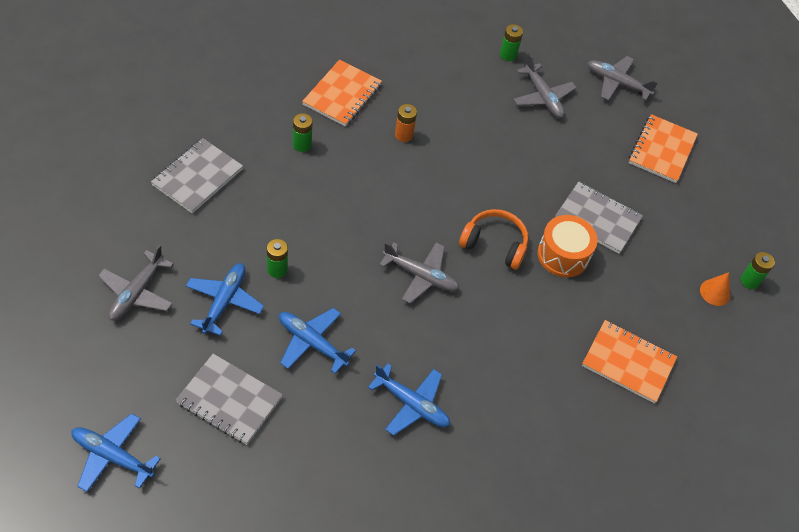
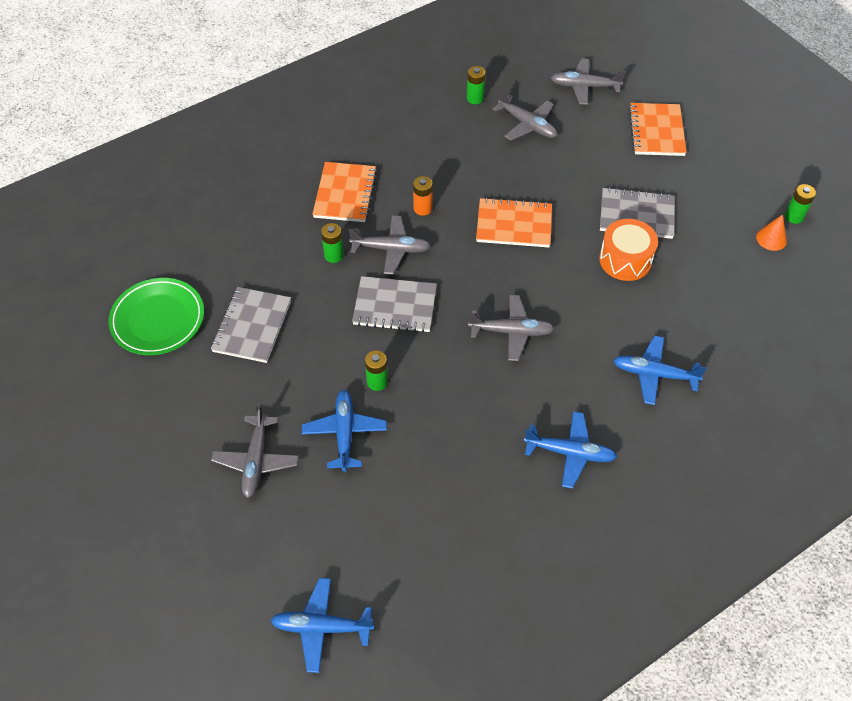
camera: 15 degrees left, 0 degrees up
(122, 139) = (158, 319): none -> green plate
(229, 400) = (402, 524): grey notebook -> grey notebook (395, 306)
(312, 343) = (448, 436): blue plane -> blue plane (654, 374)
(355, 159) = (391, 249): none -> grey plane
(494, 244) = (560, 275): orange headphones -> none
(628, 363) = (734, 332): orange notebook -> orange notebook (514, 225)

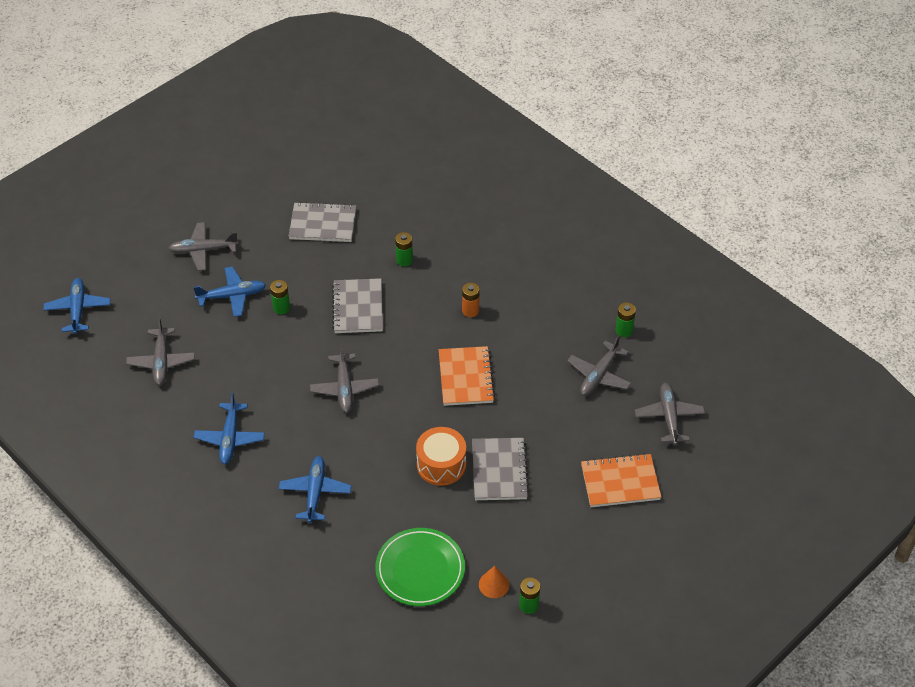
camera: 80 degrees right, 5 degrees down
(158, 319) = (320, 169): green plate -> green plate (420, 569)
(345, 194) = (475, 255): orange notebook -> none
(391, 249) = (419, 296): grey plane -> grey plane (161, 361)

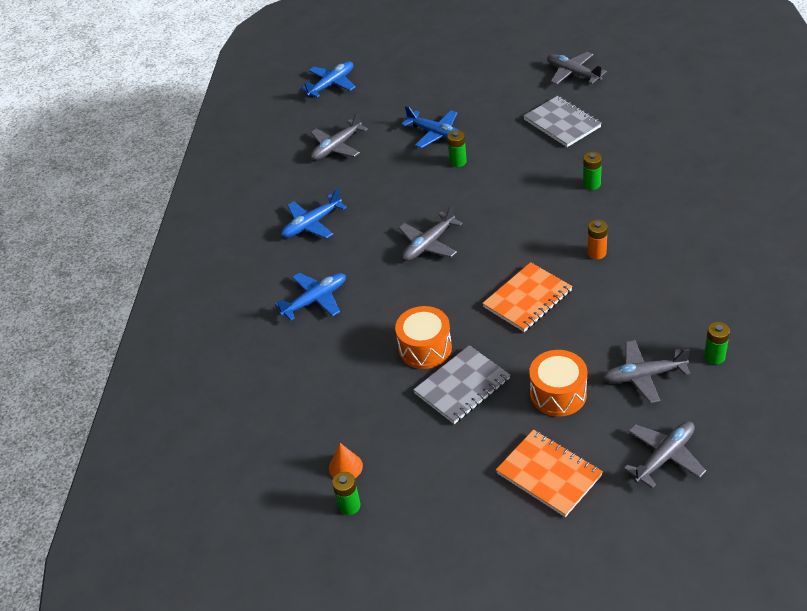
camera: 55 degrees right, 5 degrees down
(203, 250) = (455, 93): grey plane -> grey plane (573, 73)
(358, 307) = (512, 195): grey notebook -> none
(420, 569) = (310, 410): green plate -> none
(564, 427) = (558, 394): none -> orange drum

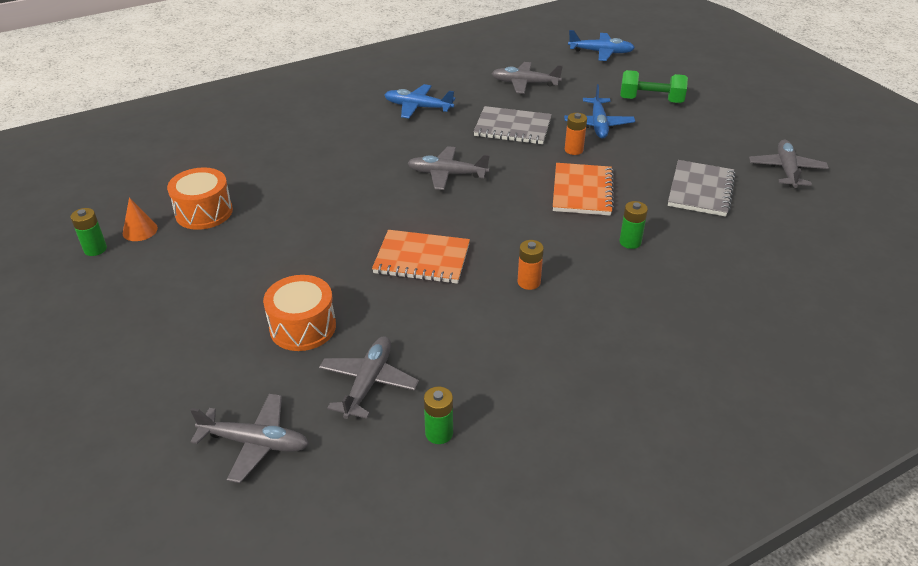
camera: 50 degrees right, 5 degrees down
(315, 300) = (328, 143): blue plane -> none
(425, 348) = (310, 221): orange drum -> orange drum (204, 212)
(429, 92) = (651, 100): none -> green dumbbell
(458, 162) = (573, 150): green battery -> orange battery
(462, 386) = (275, 260): grey notebook -> grey notebook (512, 128)
(549, 474) = (187, 360): orange notebook -> orange notebook (582, 191)
(643, 376) = (368, 382): grey plane -> grey plane turned 60 degrees clockwise

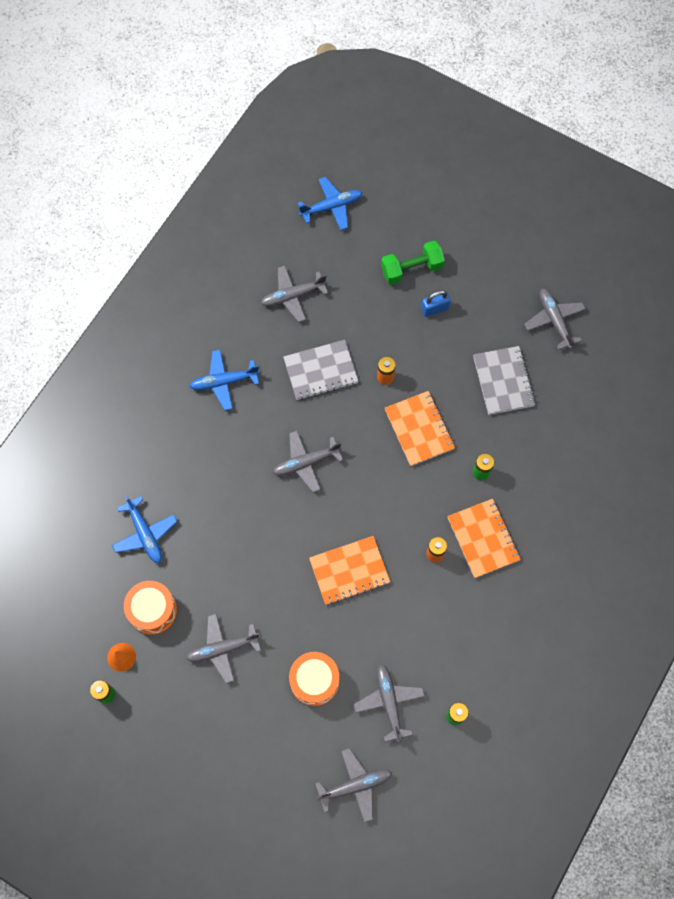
camera: 30 degrees left, 30 degrees up
(237, 263) = (222, 649): none -> grey plane
(595, 292) = (483, 539): none -> orange notebook
(598, 124) = (386, 329): blue plane -> blue plane (145, 534)
(657, 127) = (434, 309): none -> blue padlock

